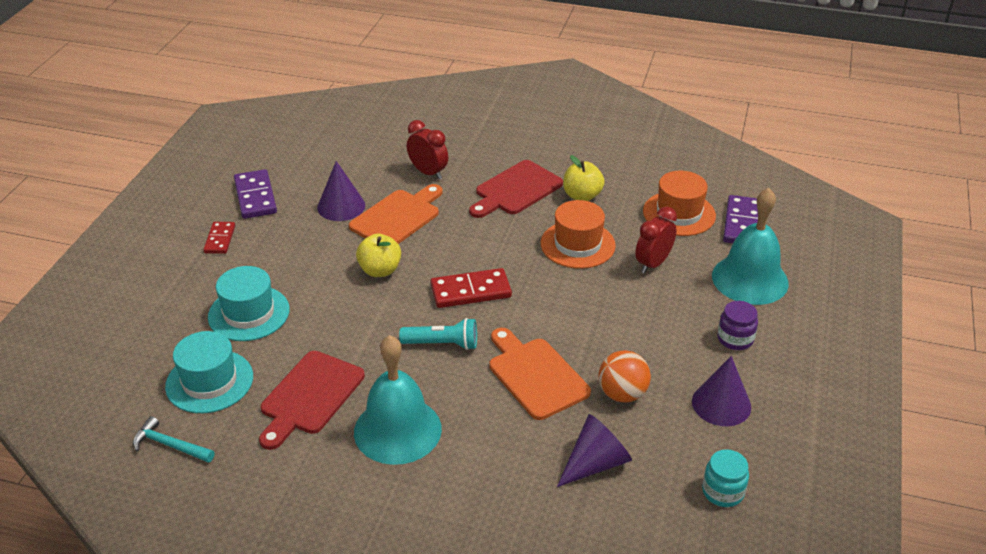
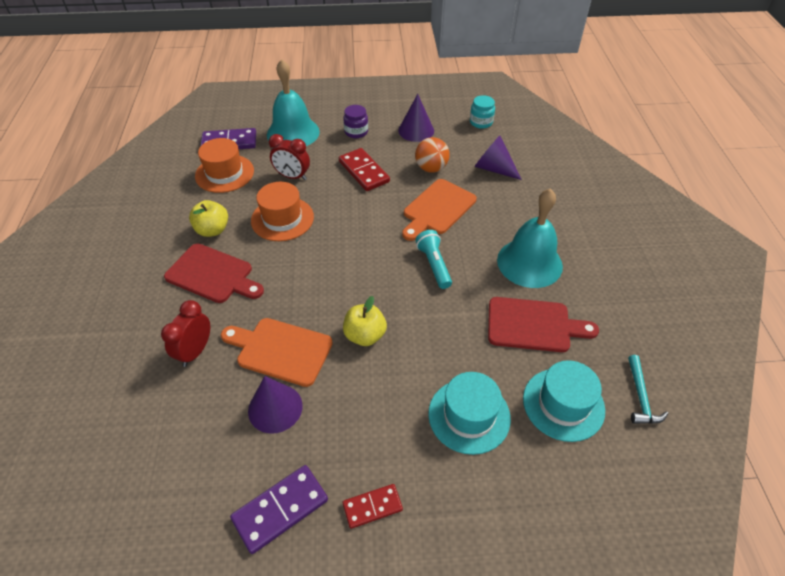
camera: 110 degrees left, 10 degrees up
(470, 291) = (366, 266): red domino -> red domino (363, 172)

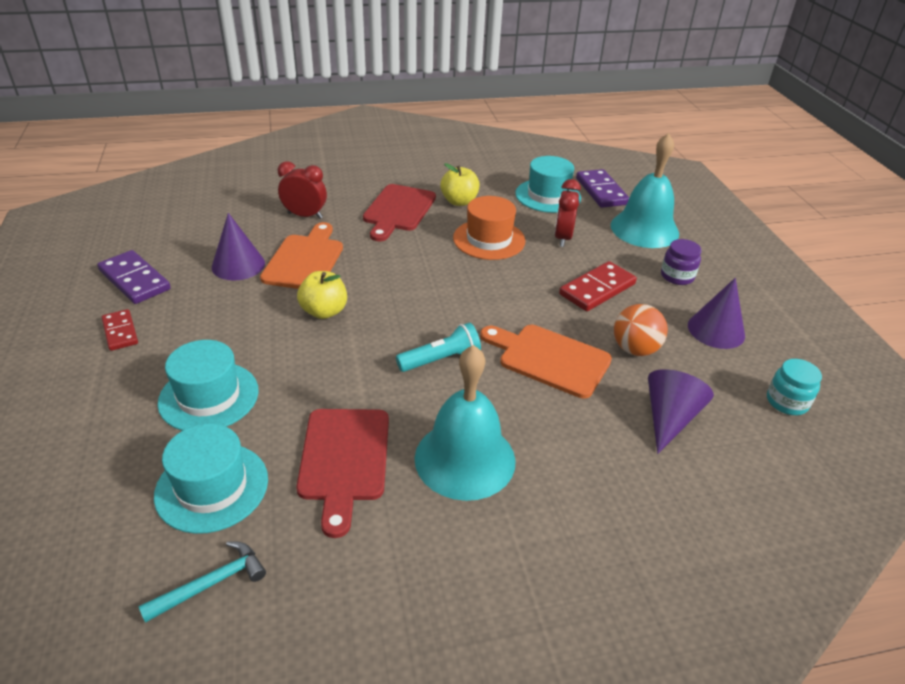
camera: 80 degrees right, 10 degrees down
(224, 173) = (548, 196): orange hat -> turquoise hat
(640, 397) = (211, 583): turquoise hammer -> turquoise hammer turned 150 degrees clockwise

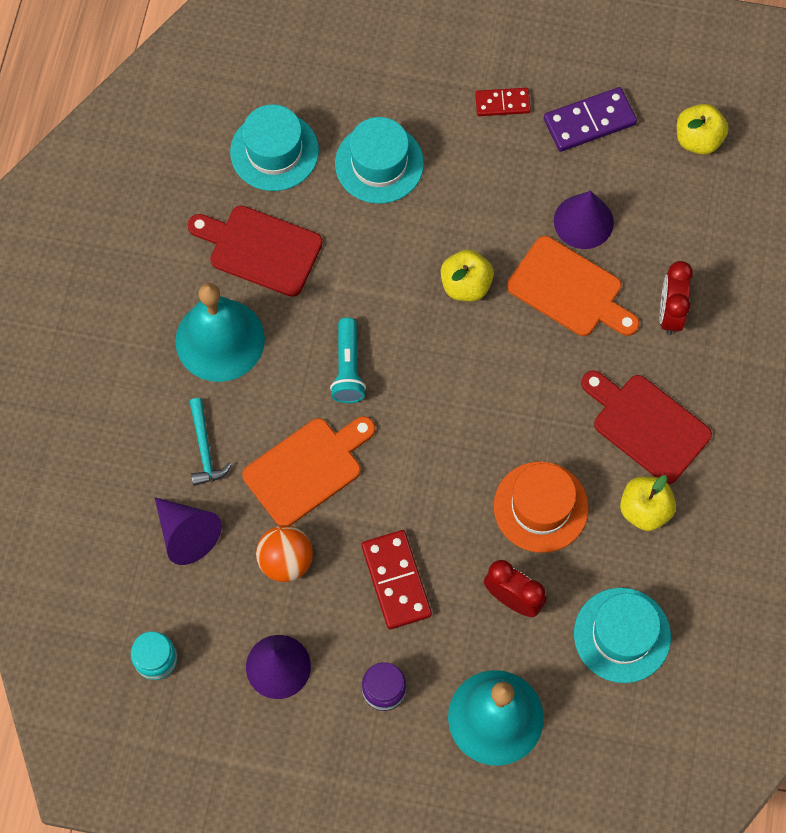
camera: 115 degrees right, 30 degrees up
(144, 227) = (698, 139): none -> yellow apple
(211, 583) = (188, 139): turquoise hammer -> turquoise hammer (204, 449)
(305, 215) = (670, 313): red clock -> red clock turned 150 degrees clockwise
(601, 191) = (610, 718): purple domino -> none

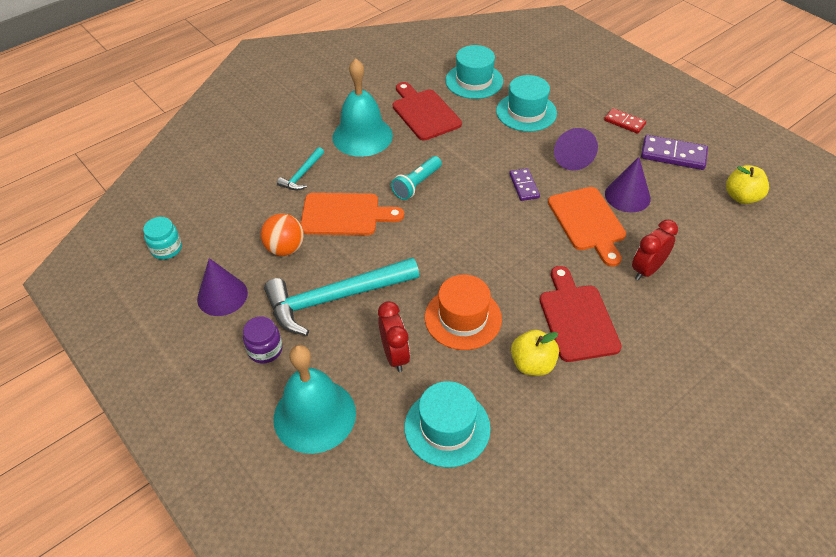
camera: 40 degrees right, 20 degrees down
(187, 534) = (249, 204): purple cone -> purple cone (571, 157)
(396, 580) = (335, 298): red domino -> turquoise hammer
(466, 285) = (524, 186): yellow apple -> purple domino

